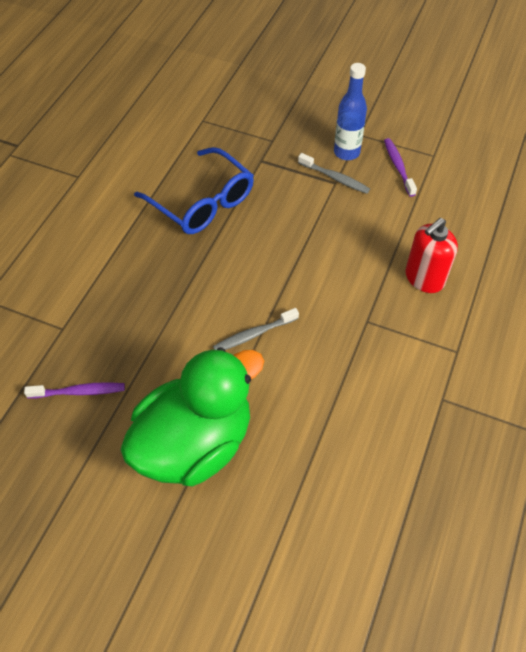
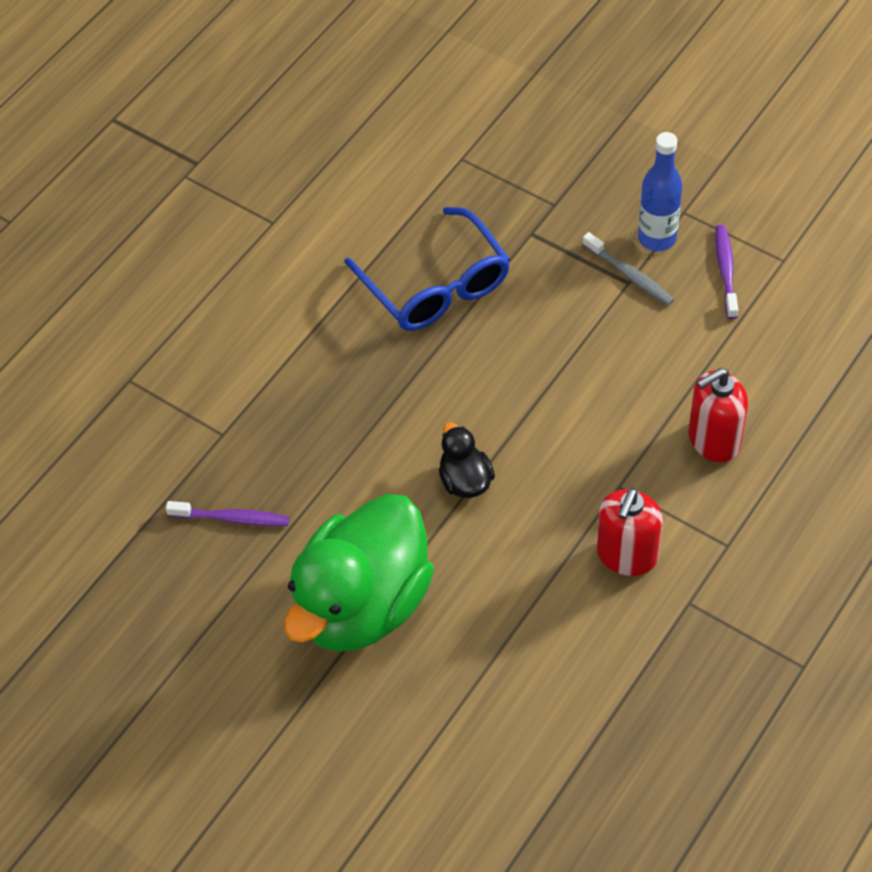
camera: 15 degrees right, 0 degrees up
(195, 443) = (362, 604): green duck -> green duck turned 150 degrees clockwise
(253, 334) = (465, 480): grey toothbrush -> black duck
(387, 371) = (626, 555): none -> red soap dispenser

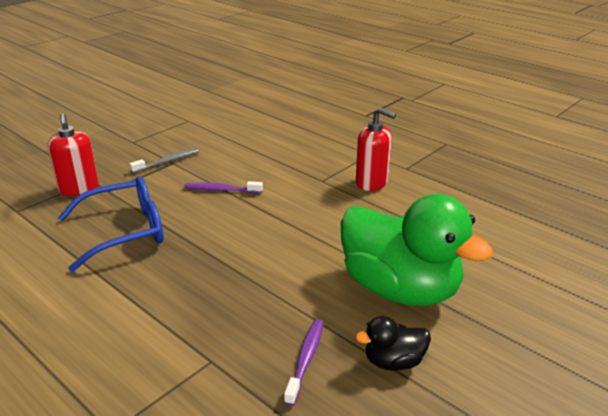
camera: 85 degrees left, 25 degrees down
(465, 480) = (301, 234): black duck -> black duck (393, 362)
(657, 238) = (146, 151): blue bottle -> none
(713, 440) = (299, 150): red soap dispenser -> red soap dispenser (79, 189)
(725, 271) = (184, 135): purple toothbrush -> purple toothbrush (221, 190)

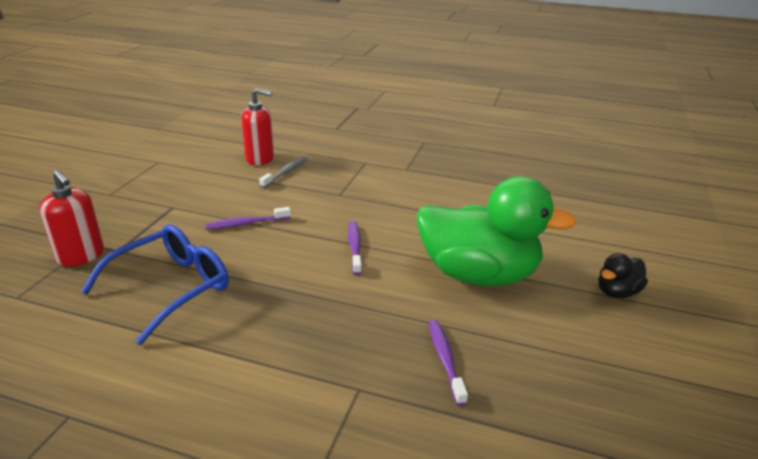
camera: 25 degrees left, 0 degrees up
(168, 161) = (166, 207): grey toothbrush -> grey toothbrush (285, 172)
(300, 233) = (355, 247): none -> purple toothbrush
(372, 183) = (386, 188): red soap dispenser -> red soap dispenser (260, 159)
(393, 362) = (519, 338): black duck -> black duck (617, 292)

